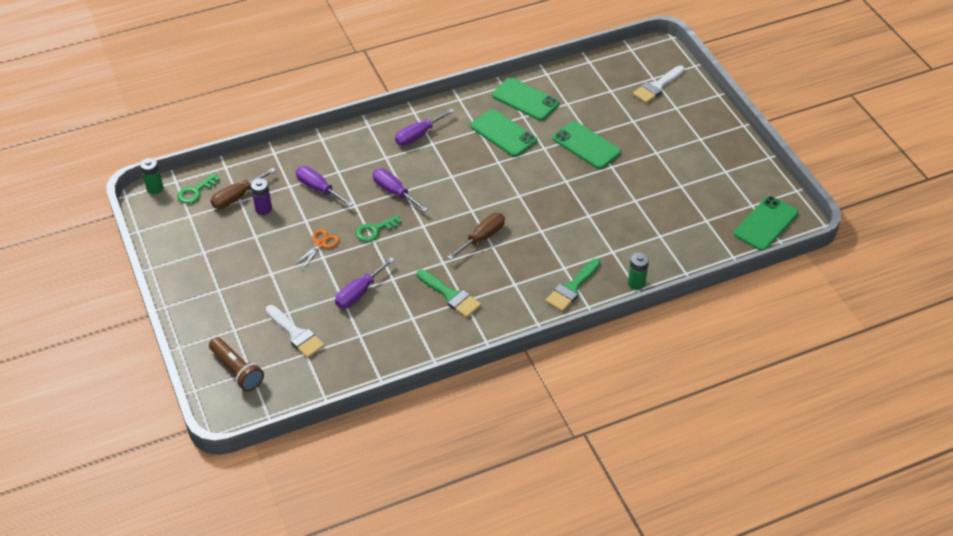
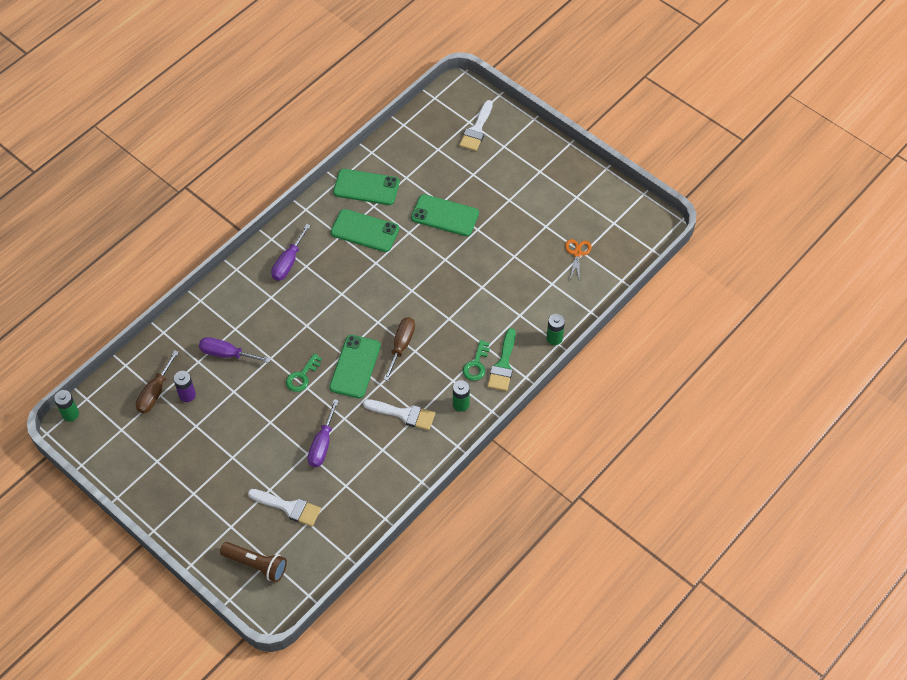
camera: 25 degrees left, 10 degrees up
(195, 192) = (112, 402): green key -> green key (476, 365)
(320, 244) = (260, 410): orange scissors -> orange scissors (577, 253)
(394, 192) = (298, 330): purple screwdriver -> none
(451, 296) = (404, 414): green brush -> white brush
(511, 307) = (461, 404): none -> green battery
(765, 224) = (633, 237): green phone -> green phone (355, 366)

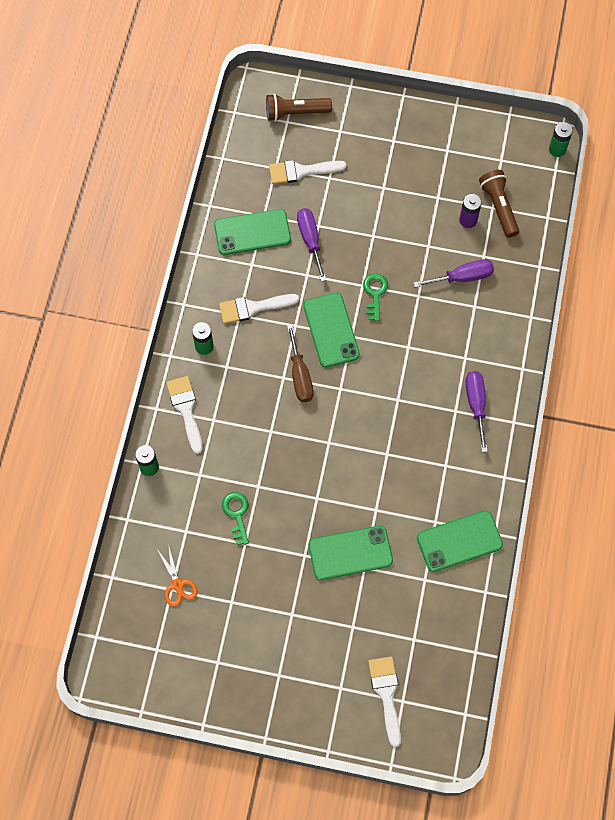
camera: 150 degrees right, 10 degrees up
(155, 392) = (499, 207): brown screwdriver -> brown flashlight
(365, 231) = (423, 485): green phone -> green phone (252, 232)
(476, 365) = (213, 395): green key -> green key (236, 514)
(503, 365) = (186, 409): green brush -> white brush

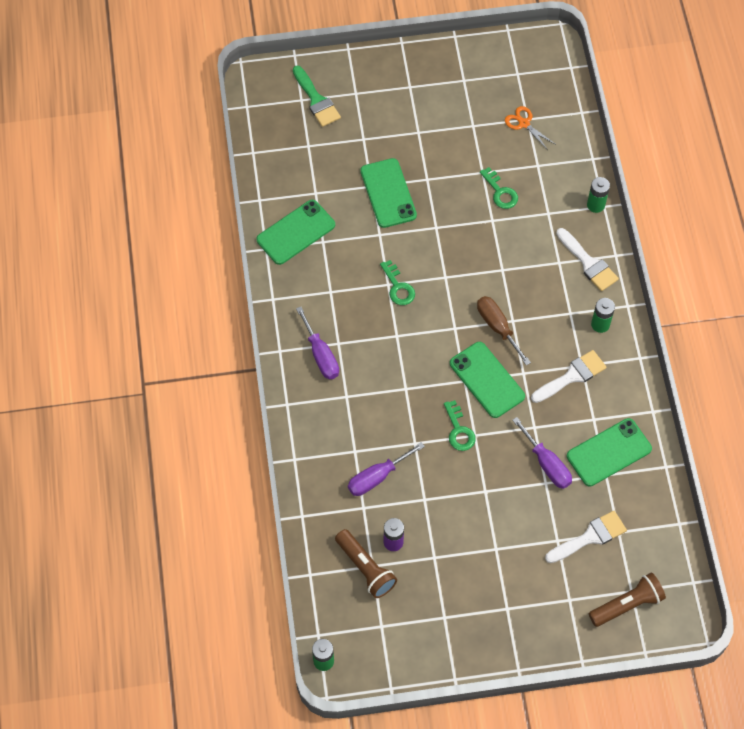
camera: 160 degrees right, 5 degrees down
(350, 553) = (388, 193): green phone -> green phone turned 75 degrees counterclockwise
(378, 447) = (398, 287): none -> green key
(386, 694) = (316, 100): white brush -> green brush

